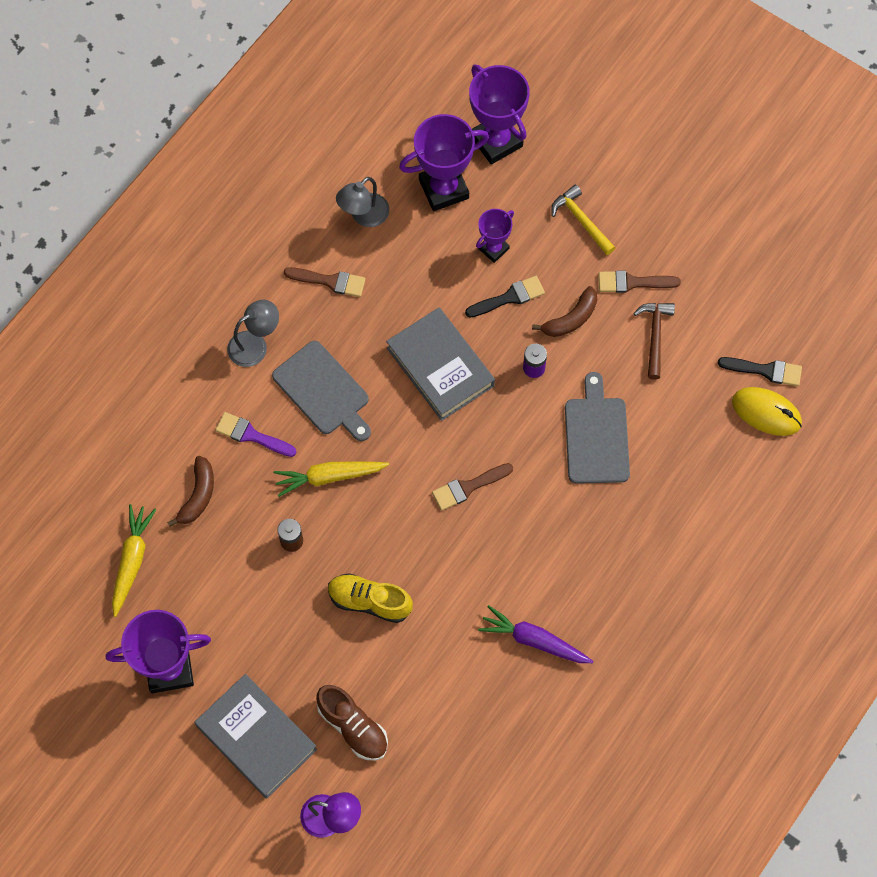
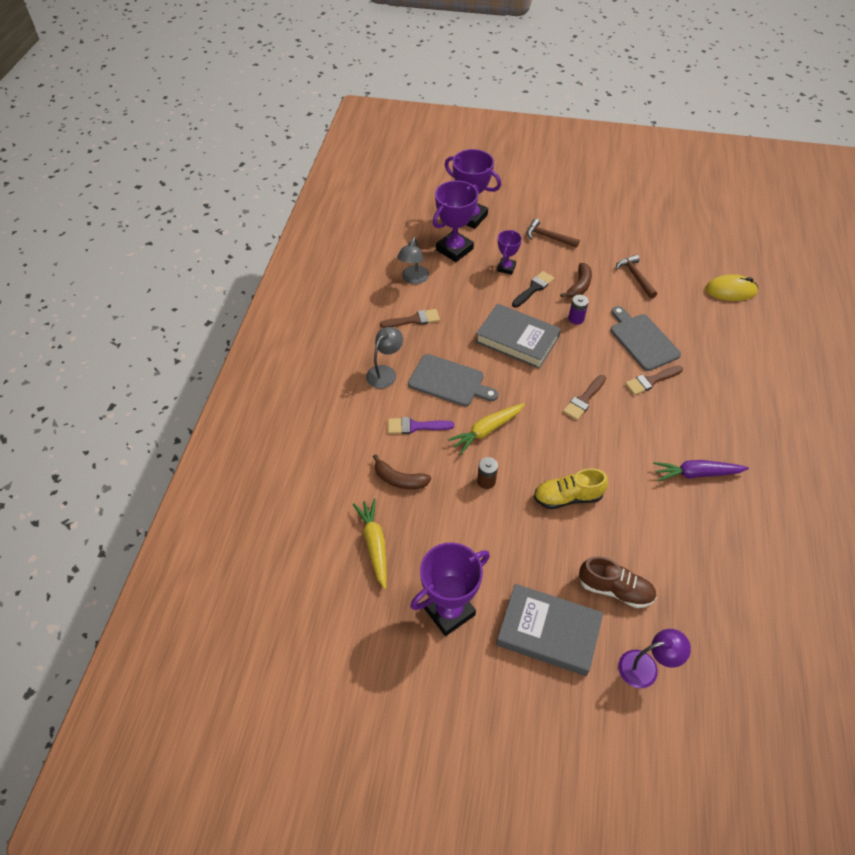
camera: 25 degrees left, 15 degrees down
(198, 495) = (399, 479): brown banana -> brown banana turned 120 degrees clockwise
(581, 220) = (548, 237): yellow hammer -> brown hammer
(632, 282) = (601, 256): brown brush -> brown brush (651, 381)
(765, 370) = (712, 270): black brush -> none

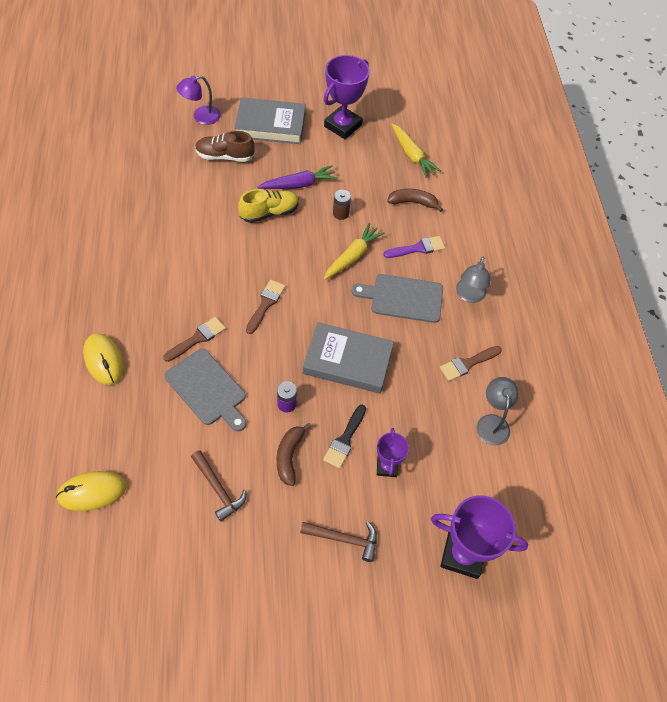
camera: 160 degrees right, 5 degrees up
(454, 249) = (461, 484): purple trophy -> none
(696, 474) = (156, 251): purple carrot -> purple carrot (299, 184)
(736, 378) = (104, 360): none -> yellow mouse

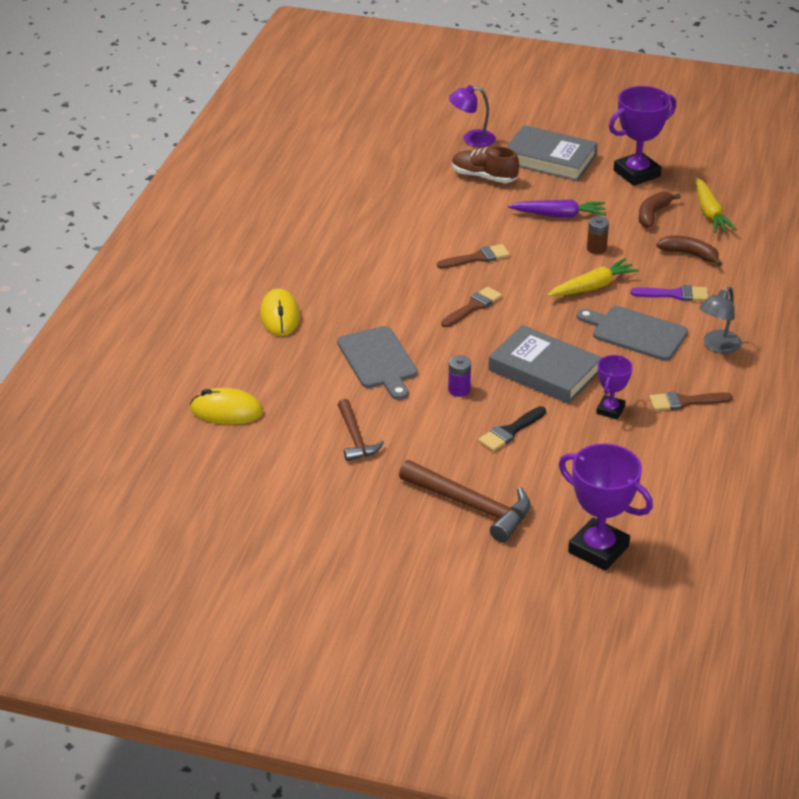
camera: 25 degrees right, 20 degrees down
(197, 338) = (385, 319): brown brush -> brown brush (477, 258)
(269, 213) = (513, 233): yellow shoe -> none
(289, 456) = (442, 430): brown banana -> brown banana (653, 214)
(344, 539) = (472, 506): brown hammer -> brown hammer, size x1.59
(386, 467) = (547, 462): purple trophy -> purple trophy (610, 410)
(492, 422) = (689, 455): grey lamp -> none

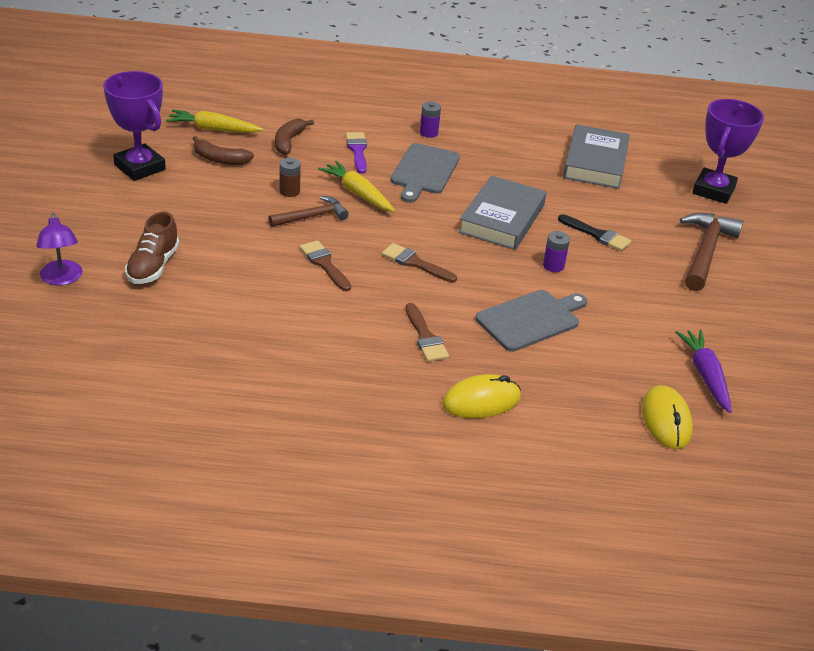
camera: 105 degrees left, 0 degrees up
(355, 438) = (657, 324): brown hammer -> brown hammer (312, 216)
(549, 159) = (110, 221): grey book -> grey book (595, 162)
(558, 215) = (230, 214): purple carrot -> purple carrot (705, 375)
(610, 410) = (541, 184): purple trophy -> none
(685, 402) = (512, 150): brown brush -> brown brush (425, 337)
(710, 213) = (213, 129): yellow carrot -> yellow carrot turned 150 degrees counterclockwise
(717, 346) = (428, 133): grey lamp -> purple battery

